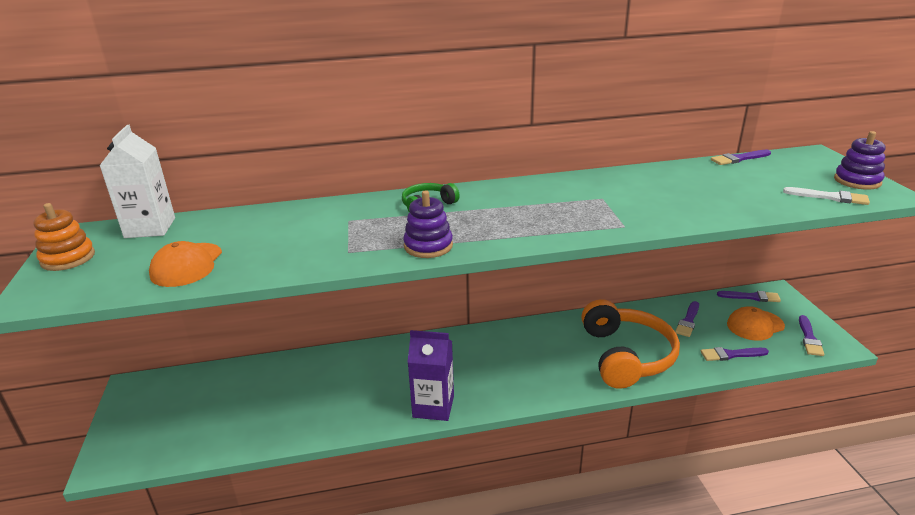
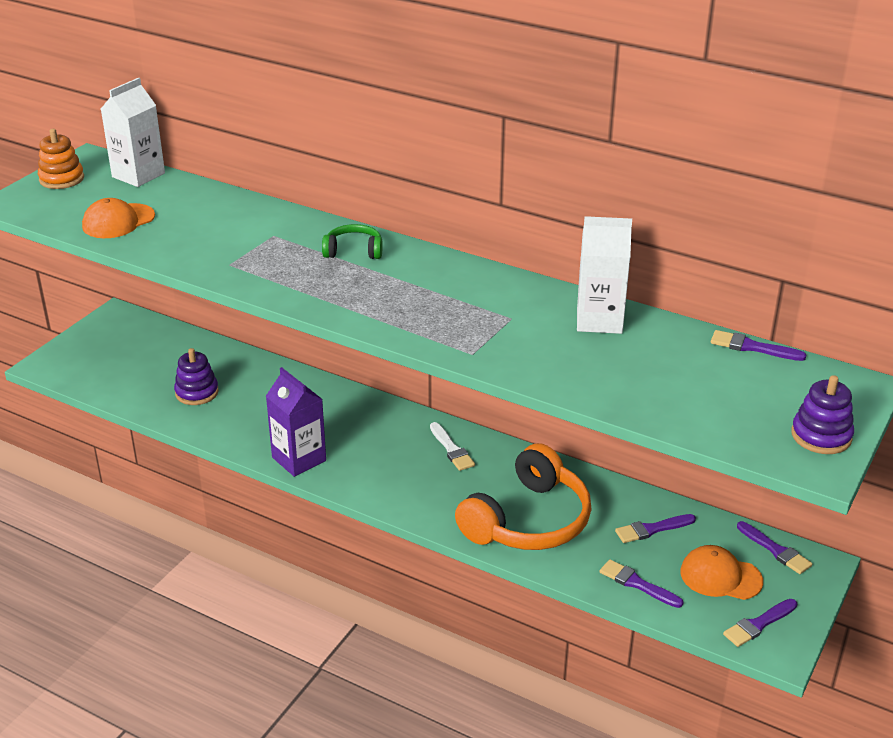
camera: 40 degrees right, 5 degrees up
(428, 246) = (290, 289): purple stacking toy -> purple stacking toy (197, 392)
(647, 178) = (599, 320): none -> white carton
(830, 197) = (739, 433): white brush -> white brush (451, 449)

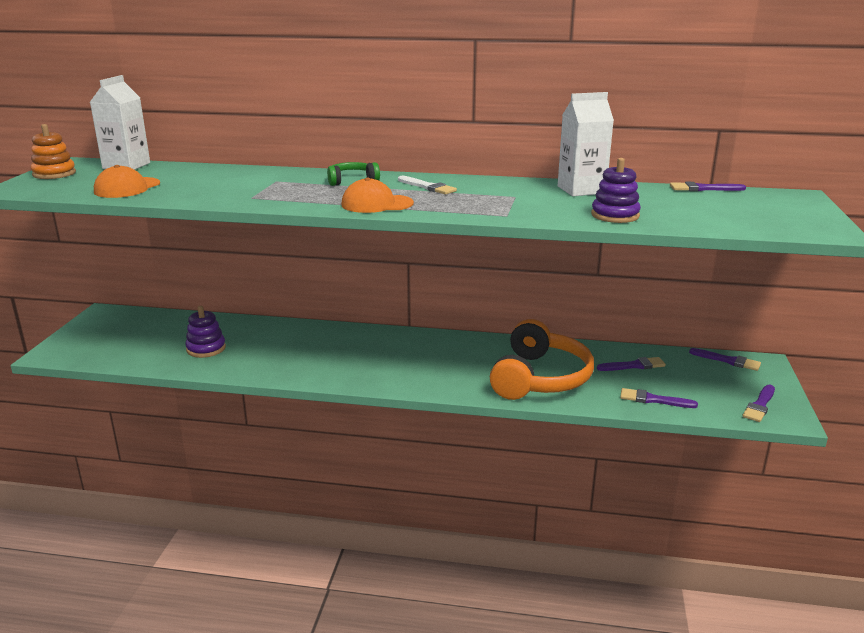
camera: 20 degrees left, 10 degrees down
(299, 459) = (325, 375): purple carton -> none
(451, 449) = (446, 347): white brush -> white brush (428, 187)
(652, 529) = (634, 366): purple brush -> purple brush turned 150 degrees counterclockwise
(720, 576) = (706, 383): orange cap -> orange cap (377, 204)
(821, 436) = (809, 219): purple stacking toy -> purple stacking toy (615, 215)

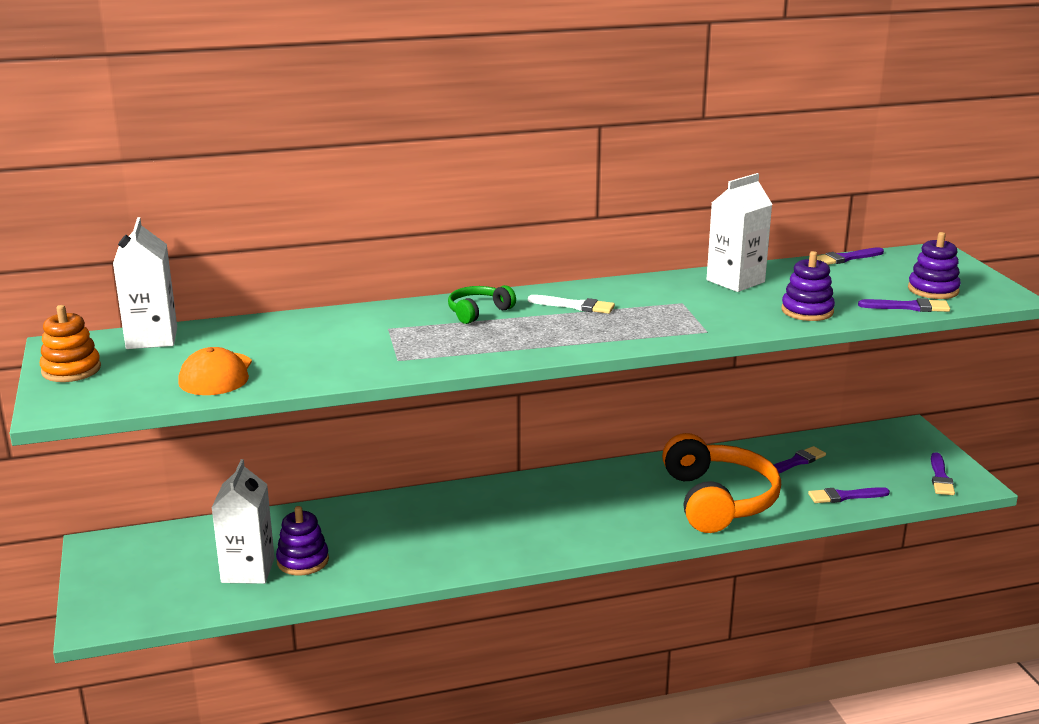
camera: 25 degrees left, 0 degrees up
(168, 346) = (248, 570): none -> white carton
(377, 204) = (554, 341): orange cap -> none
(728, 361) = (876, 434): purple brush -> purple brush (908, 307)
(758, 218) = (933, 290): none -> purple stacking toy

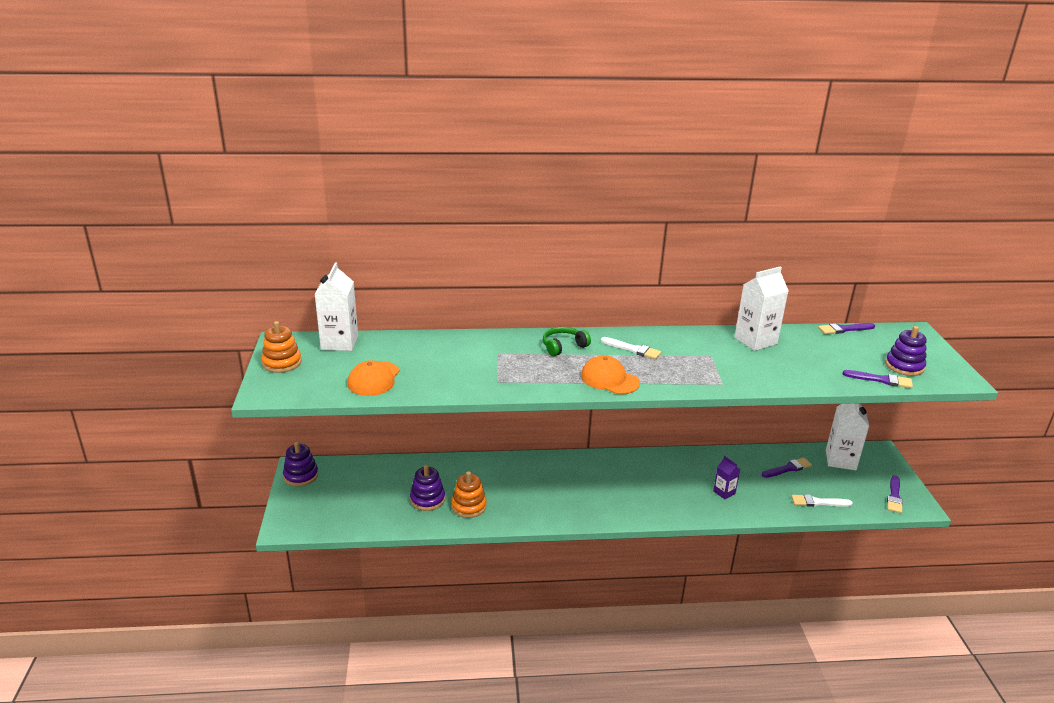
camera: 10 degrees right, 5 degrees up
(248, 570) = (390, 501): white carton -> white carton (840, 460)
(365, 561) = (468, 506): none -> orange stacking toy
(553, 342) = (609, 379): none -> orange cap
(718, 500) = (724, 492): orange headphones -> purple carton
(807, 311) = (802, 374): purple stacking toy -> purple stacking toy (301, 476)
(845, 496) = (818, 502): purple brush -> white brush

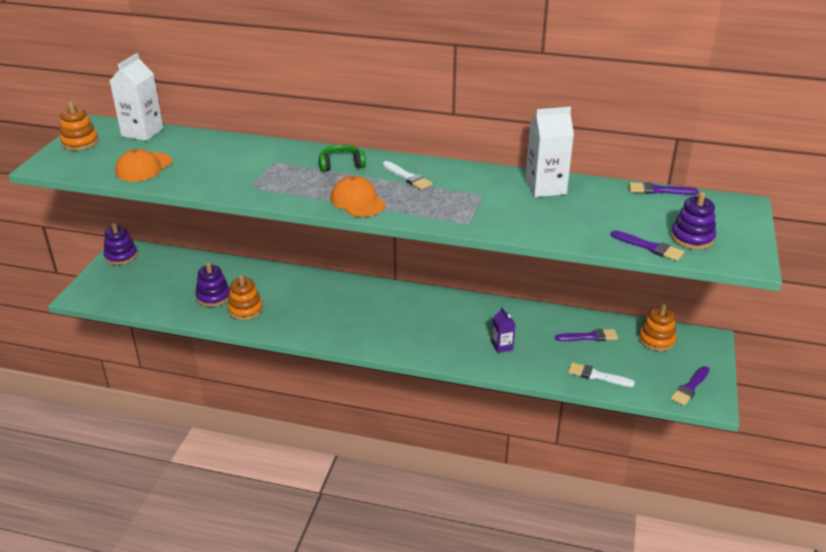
camera: 20 degrees right, 5 degrees up
(840, 460) = (656, 340): white carton -> orange stacking toy

